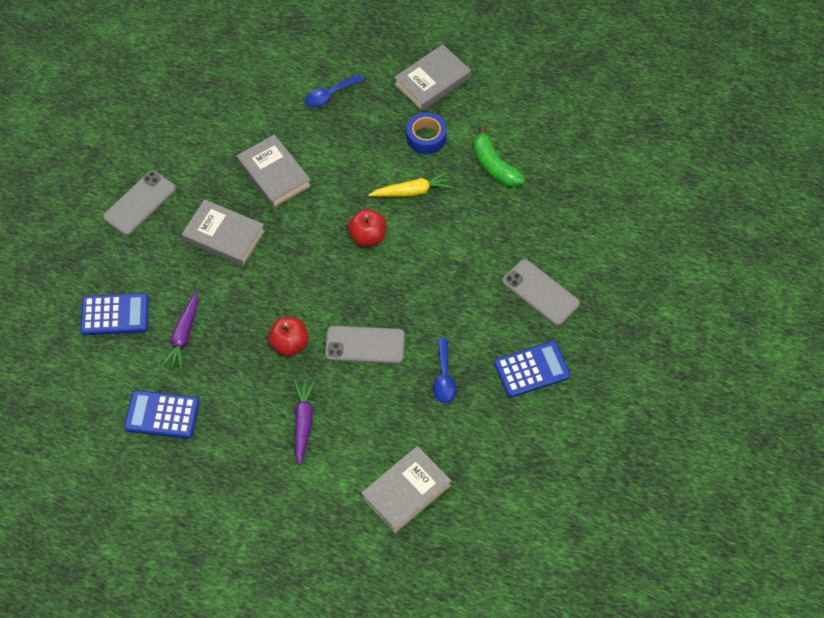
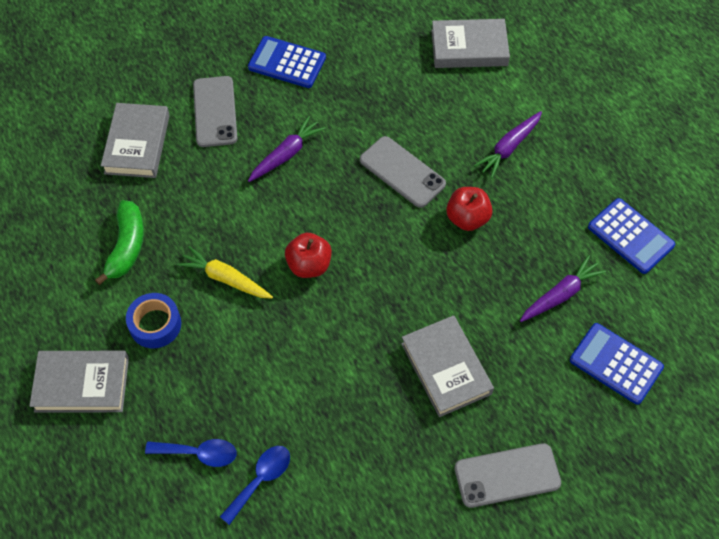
camera: 140 degrees left, 0 degrees up
(274, 174) = (340, 400): grey book -> grey book (137, 144)
(444, 378) = (361, 103): blue spoon -> blue spoon (261, 480)
(458, 298) = (286, 154): none -> purple carrot

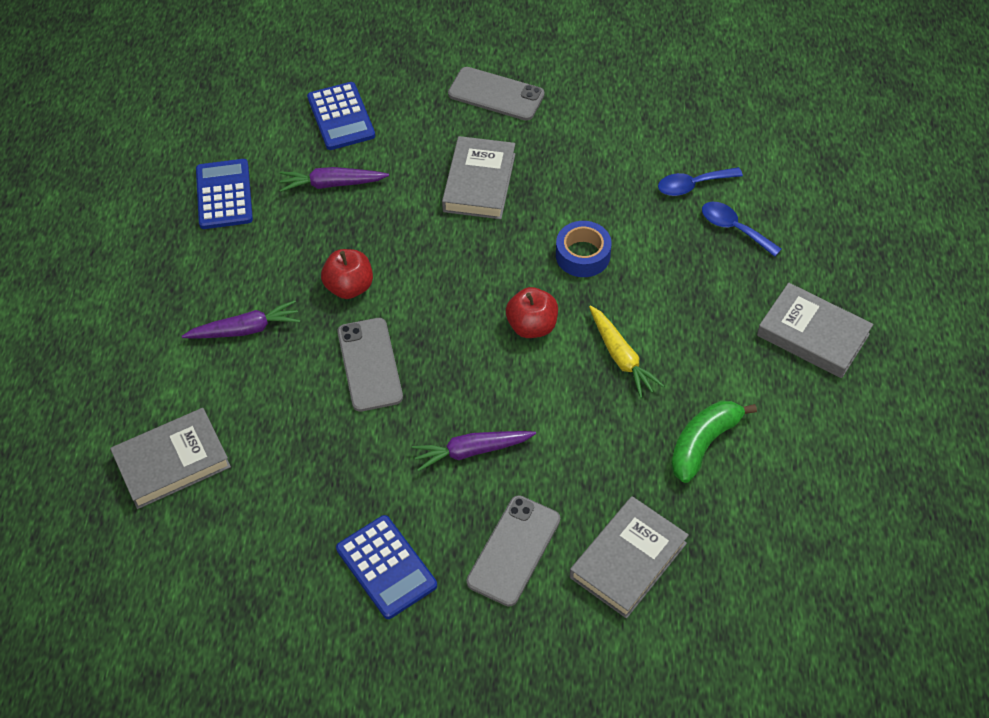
camera: 145 degrees left, 5 degrees down
(155, 324) = (715, 351): blue tape -> blue tape (582, 255)
(469, 48) = (172, 462): grey book -> grey book turned 60 degrees counterclockwise

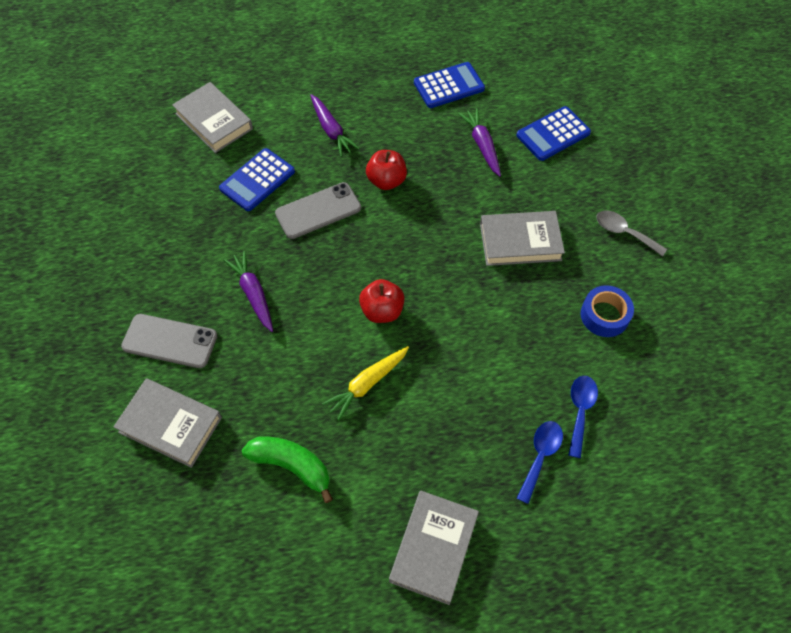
camera: 75 degrees right, 5 degrees up
(386, 567) = (147, 262): blue calculator -> blue calculator (257, 180)
(496, 94) = (624, 233): grey phone -> grey spoon
(582, 255) = (467, 334): blue tape -> blue tape (604, 315)
(692, 185) = (580, 411): blue spoon -> blue spoon turned 45 degrees clockwise

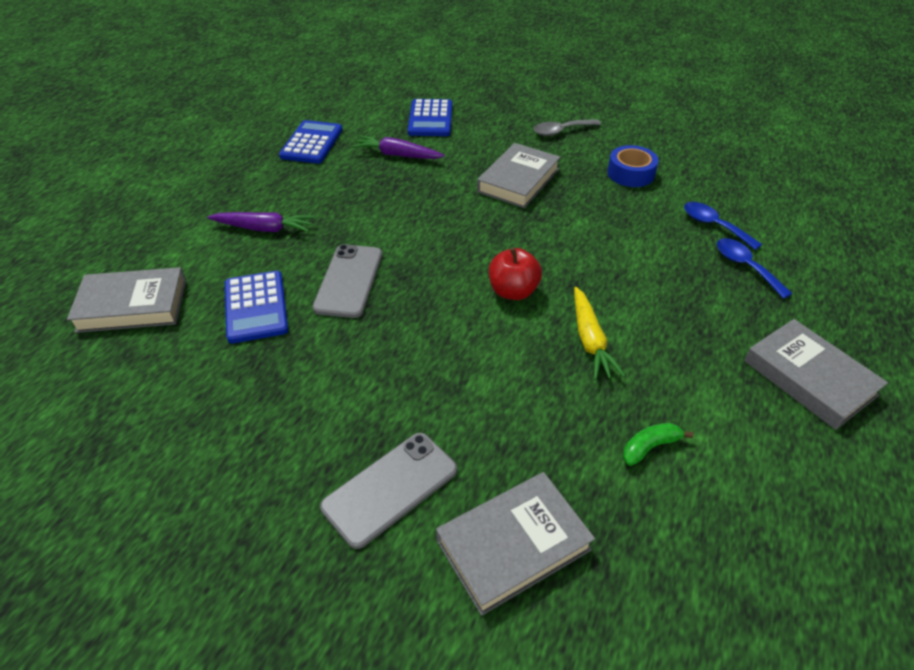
camera: 55 degrees left, 15 degrees down
(253, 294) = (400, 378): purple carrot -> none
(292, 466) = (650, 447): green banana -> green banana, size x0.58
(386, 181) = (368, 222): red apple -> none

